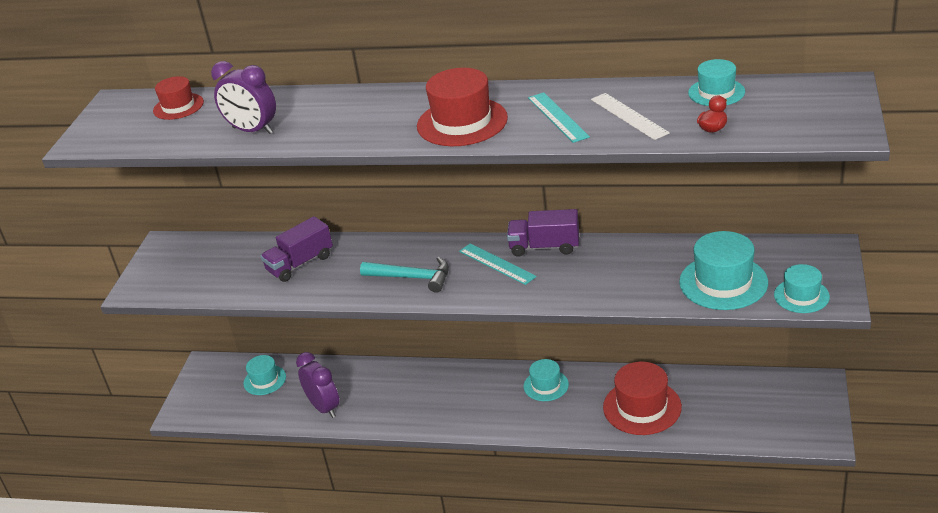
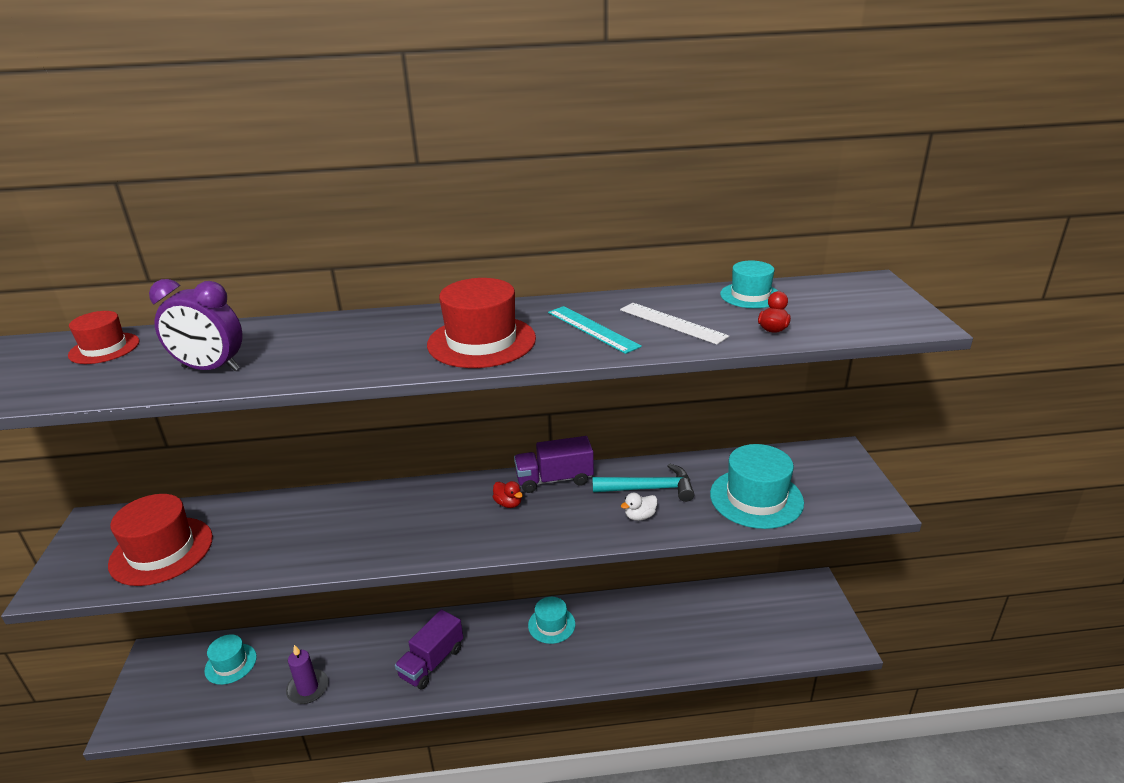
camera: 20 degrees left, 5 degrees down
(300, 264) = (274, 528): purple truck -> purple truck (432, 662)
(324, 407) = (308, 688): purple clock -> purple candle
(412, 277) = (415, 530): turquoise hammer -> turquoise hammer (649, 489)
(497, 264) = (508, 503): turquoise ruler -> red duck
(608, 287) = (640, 516): none -> white duck
(642, 407) = (657, 635): red hat -> red hat (161, 551)
(801, 296) = (840, 504): turquoise hat -> none

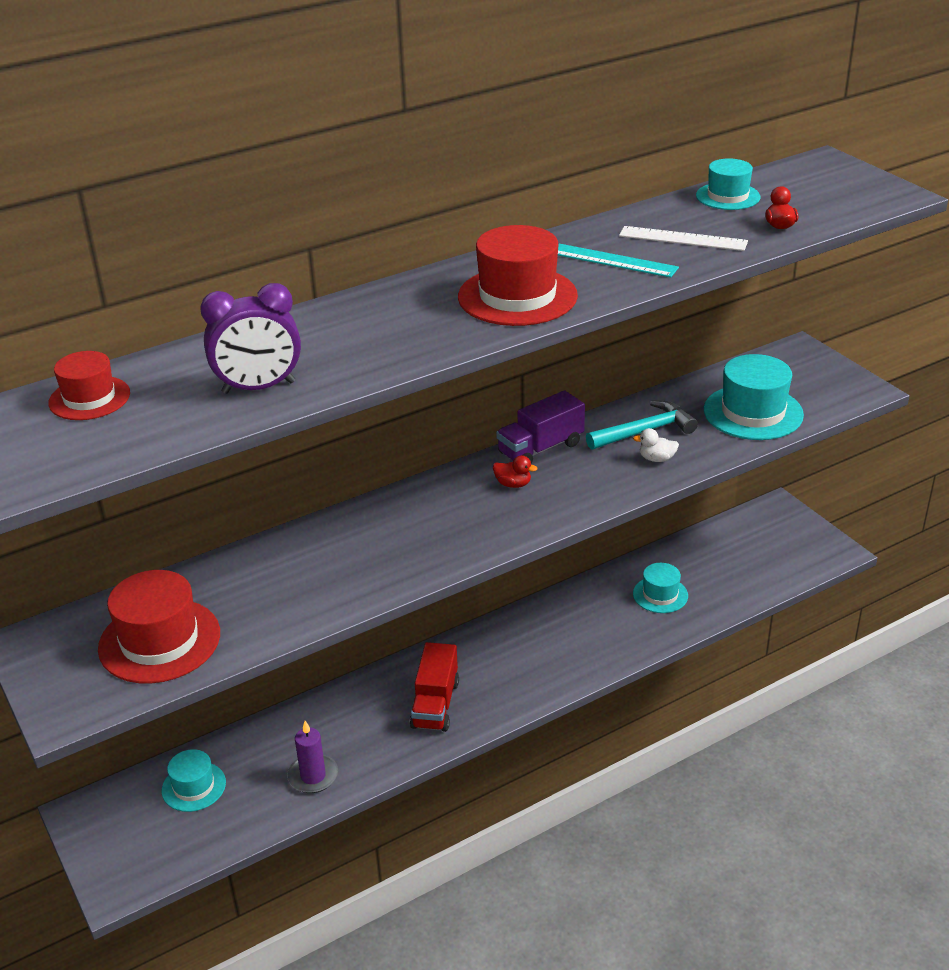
camera: 25 degrees left, 5 degrees up
(432, 662) = (435, 704): purple truck -> red truck
(551, 625) = (539, 627): turquoise hat -> turquoise hat (660, 595)
(640, 516) = (656, 459): white duck -> white duck turned 60 degrees clockwise

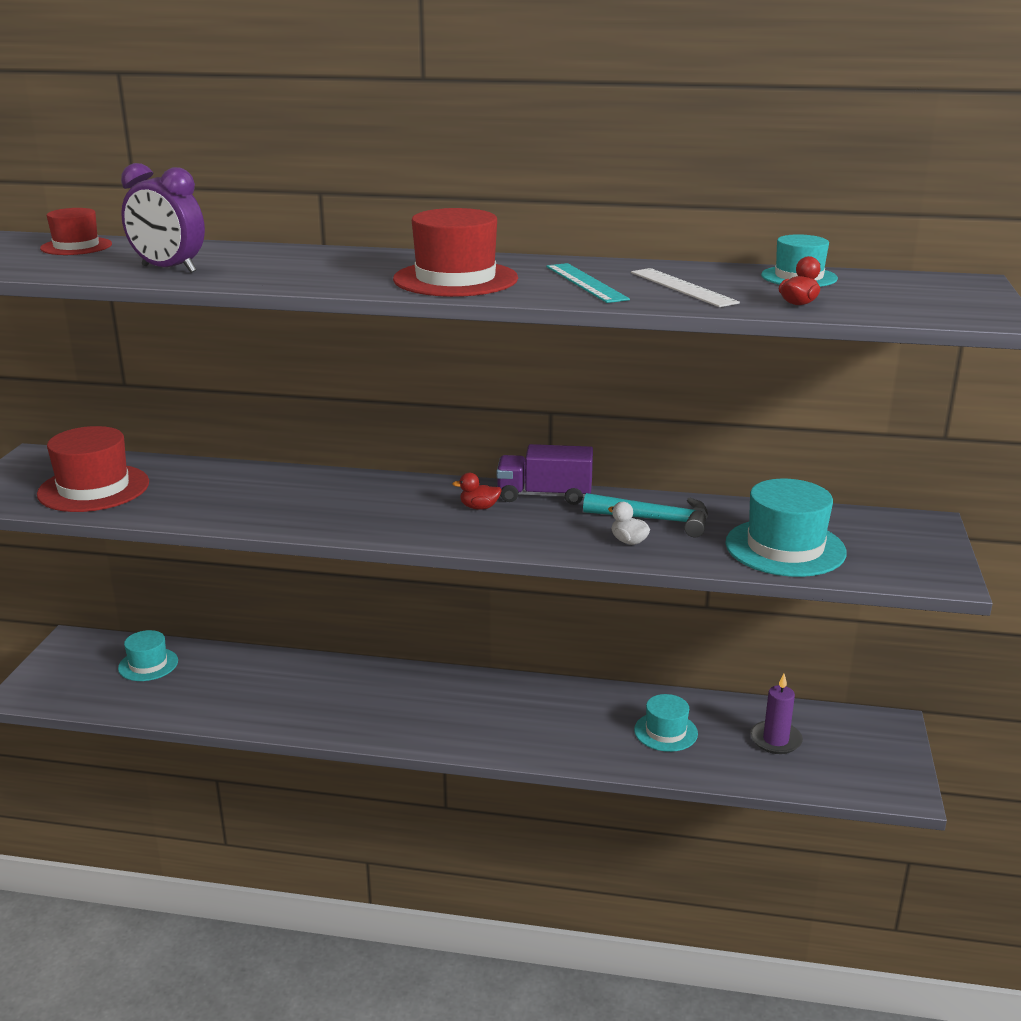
camera: 40 degrees right, 10 degrees down
(313, 776) = (222, 702): purple candle -> purple candle (775, 740)
(435, 704) = (368, 706): red truck -> none
(513, 484) = (479, 507): red duck -> red duck turned 120 degrees clockwise

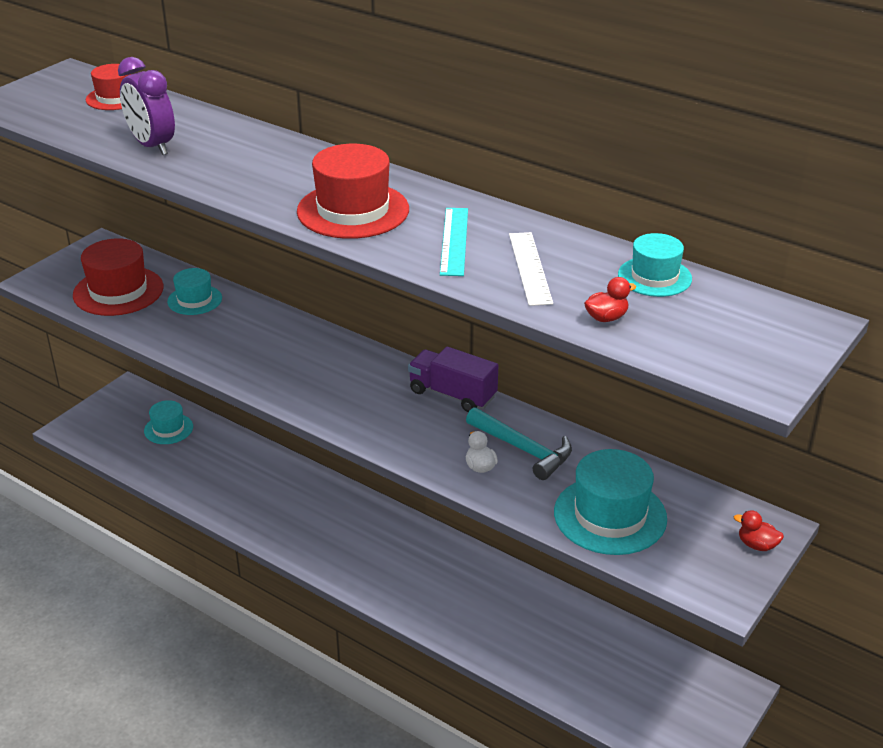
camera: 25 degrees right, 10 degrees up
(479, 507) = (388, 393): red duck -> red duck (757, 545)
(665, 732) = (526, 626): turquoise hat -> turquoise hat (194, 300)
(775, 740) = (616, 667): purple candle -> none

